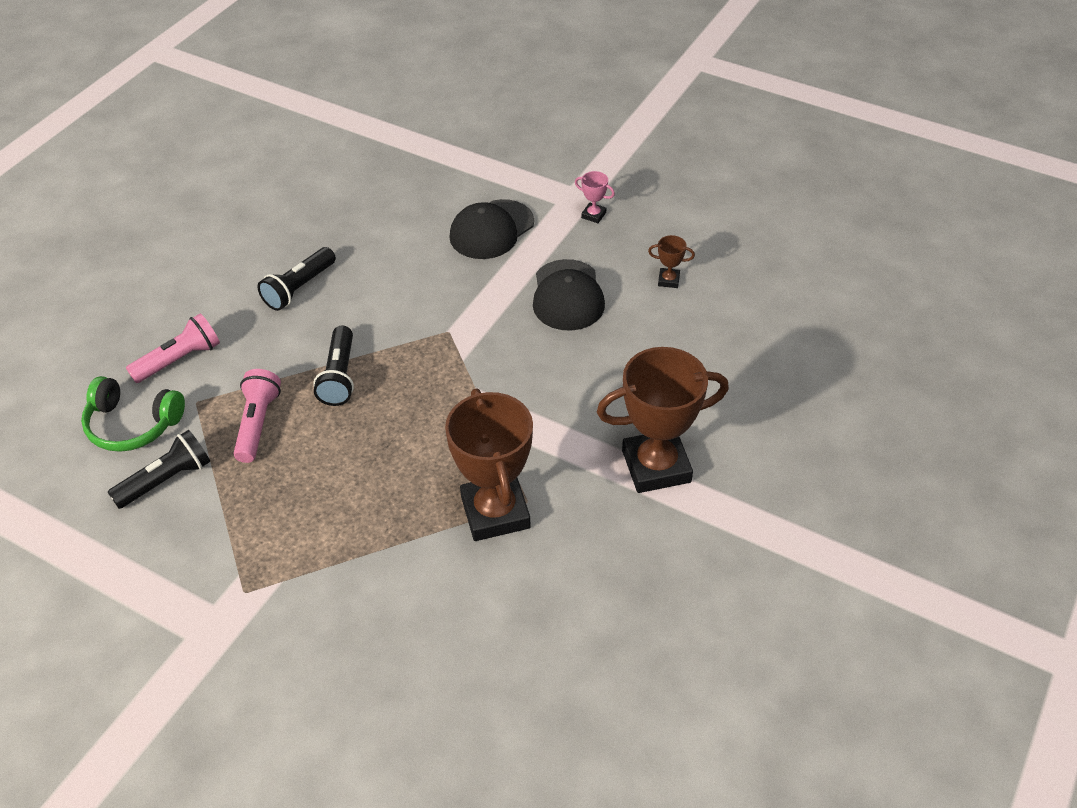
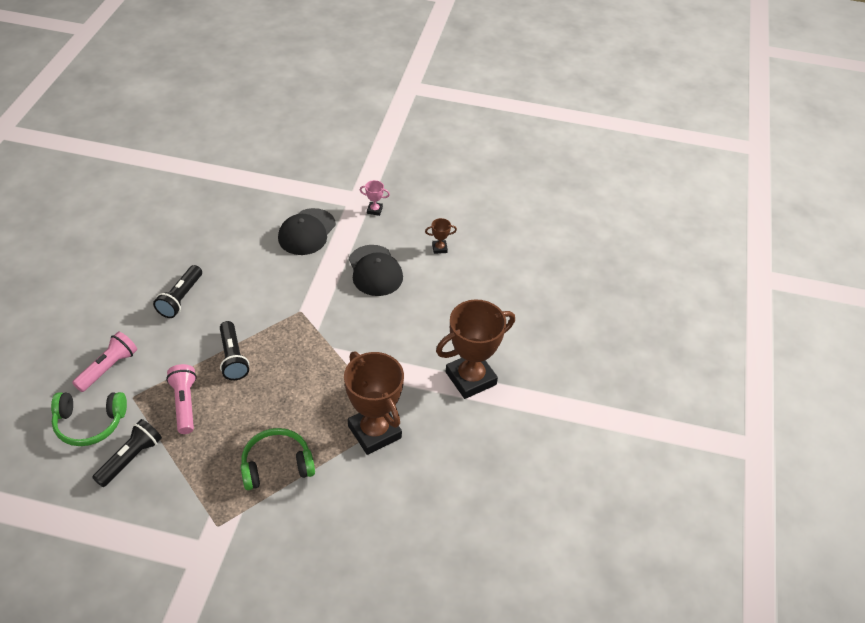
camera: 20 degrees left, 0 degrees up
(348, 529) = (277, 465): none -> green headphones

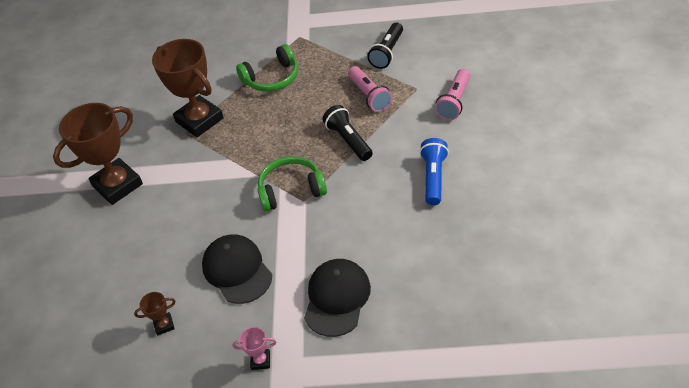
camera: 175 degrees right, 0 degrees up
(90, 423) = (437, 63): green headphones -> green headphones (291, 190)
(181, 298) = (433, 177): black flashlight -> blue flashlight

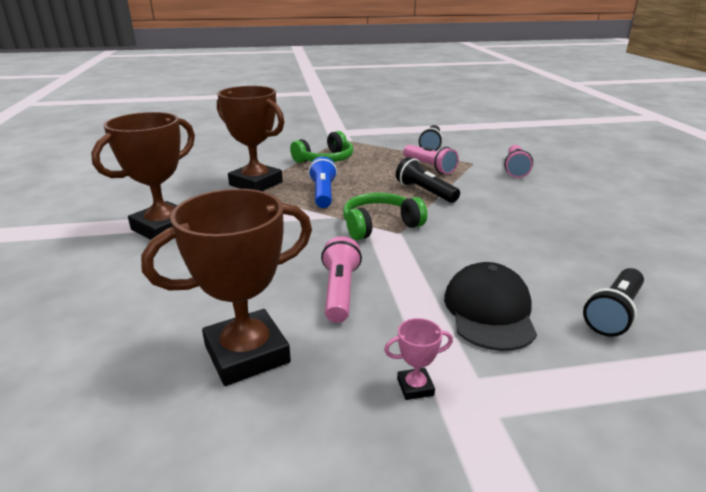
camera: 15 degrees left, 20 degrees down
(164, 325) = (247, 354): brown trophy -> brown trophy, size x2.44
(237, 270) = (339, 291): black cap -> pink flashlight
(427, 307) = (614, 313): none -> black flashlight
(433, 177) = (533, 212): blue flashlight -> blue flashlight (323, 193)

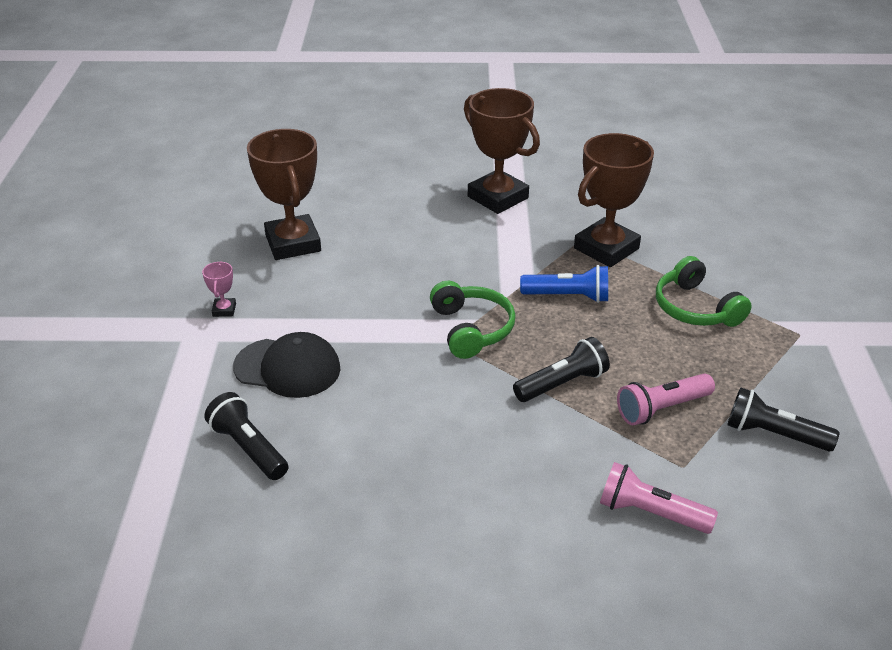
camera: 100 degrees right, 10 degrees up
(339, 291) = (351, 289): pink flashlight -> none

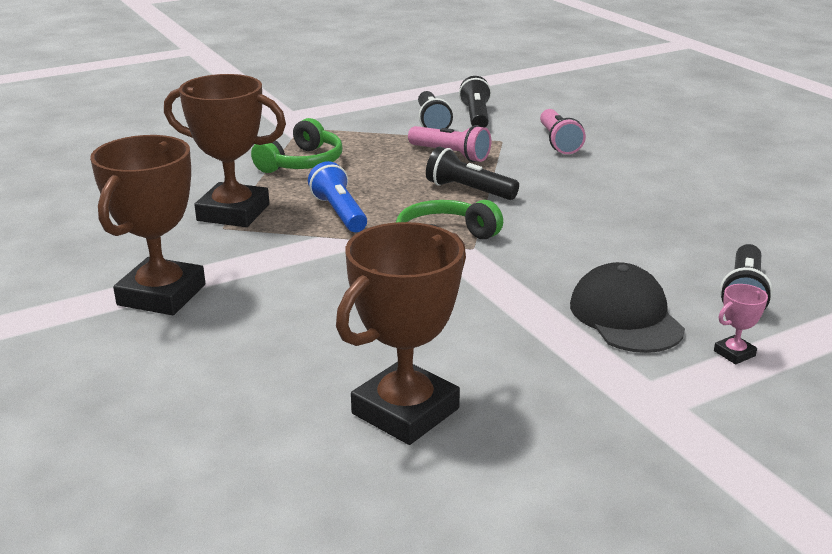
camera: 120 degrees left, 10 degrees down
(224, 310) = (598, 401): pink trophy -> pink trophy (734, 353)
(779, 481) = (476, 116): none -> black flashlight

